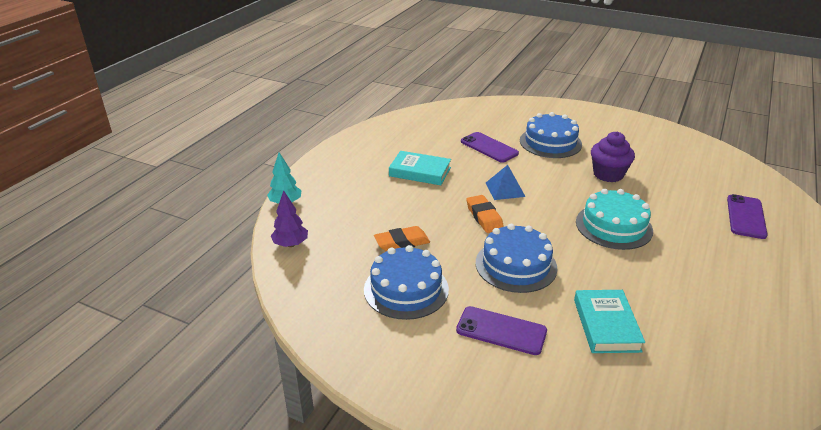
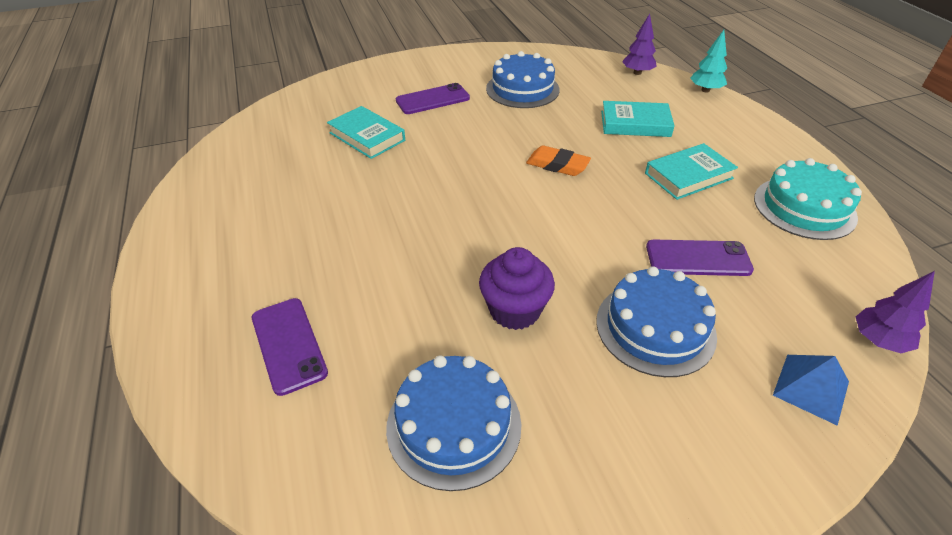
camera: 135 degrees right, 10 degrees up
(384, 211) = (635, 124): none -> turquoise book
(402, 242) = (577, 111): orange eraser -> none
(471, 105) = (878, 340): none -> purple tree
(505, 189) = (587, 206): blue pyramid -> blue pyramid (811, 388)
(516, 265) = (476, 141): blue cake -> blue cake (454, 425)
(613, 226) = (435, 227): turquoise cake -> turquoise cake (804, 207)

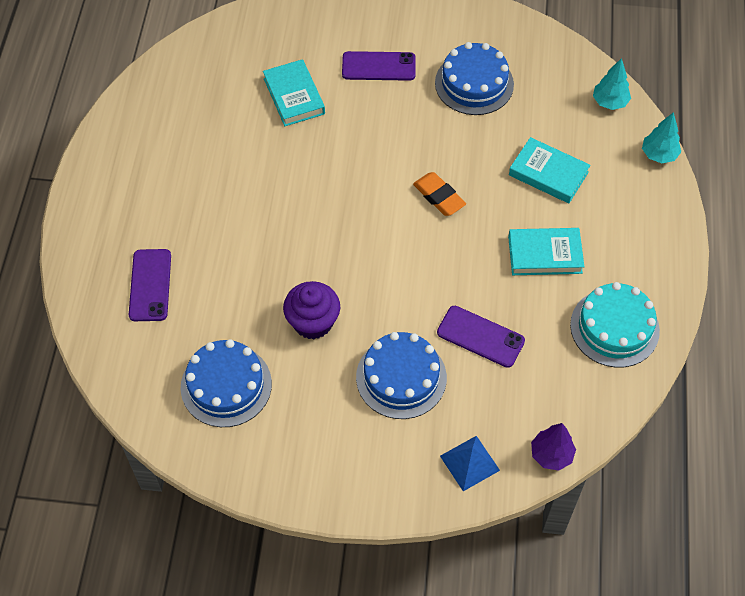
camera: 25 degrees right, 15 degrees up
(637, 73) = (609, 102): purple tree -> turquoise tree

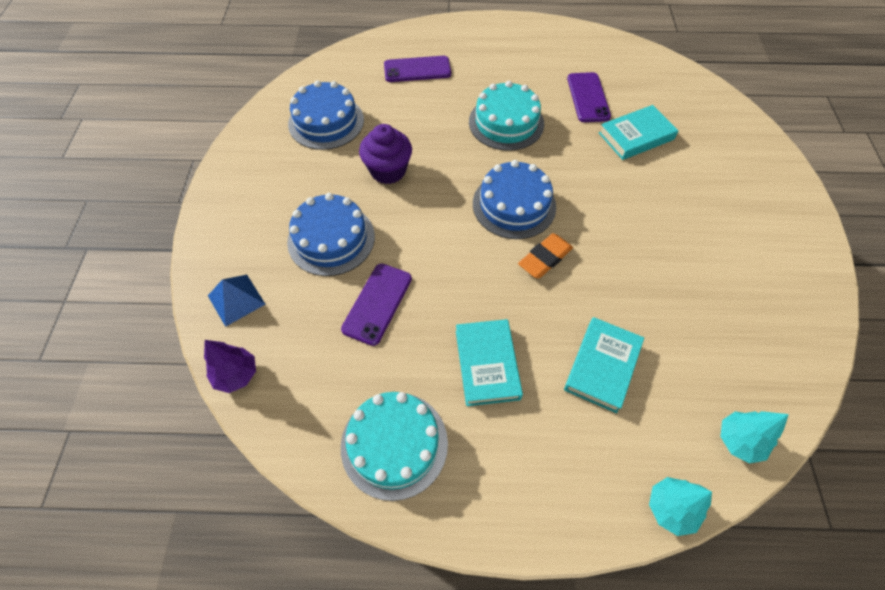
camera: 85 degrees right, 0 degrees up
(256, 205) = (506, 123): none -> turquoise cake
(378, 66) = (698, 197): purple phone -> purple phone (588, 97)
(474, 83) = (709, 284): blue cake -> blue cake (514, 205)

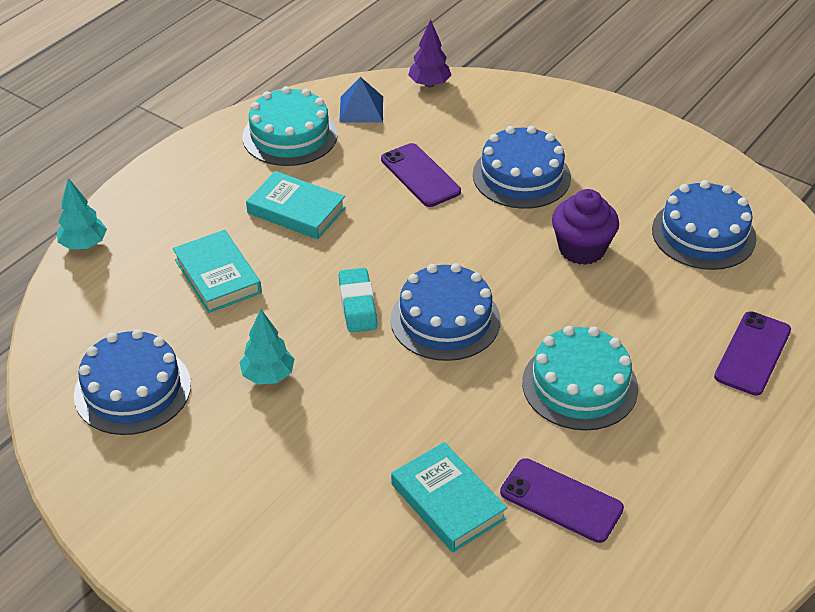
camera: 125 degrees right, 15 degrees down
(236, 299) = (504, 103): blue pyramid -> blue pyramid (361, 109)
(545, 258) = (357, 304): orange eraser -> turquoise eraser
(636, 136) = (448, 501): turquoise book -> turquoise book turned 45 degrees counterclockwise
(738, 441) = (70, 316): turquoise tree -> turquoise tree (268, 375)
(741, 337) = (132, 389): none -> blue cake

